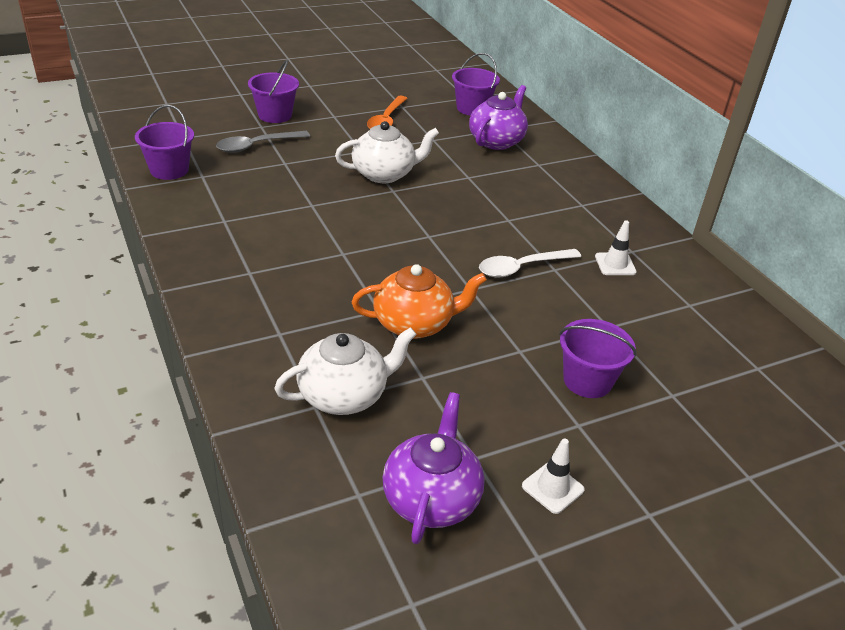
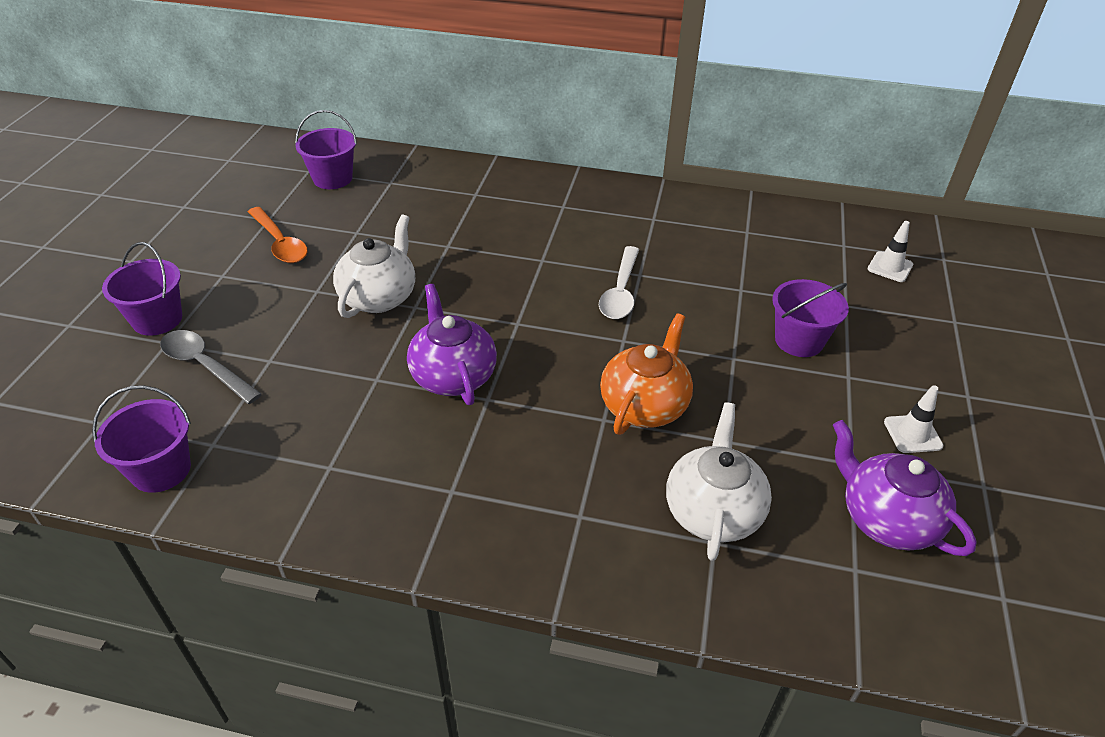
camera: 50 degrees left, 5 degrees up
(257, 146) = (205, 366): grey spoon -> grey spoon turned 120 degrees clockwise
(496, 141) = (408, 196): purple teapot -> purple teapot (453, 376)
(615, 264) = (663, 238): white traffic cone -> white traffic cone (890, 267)

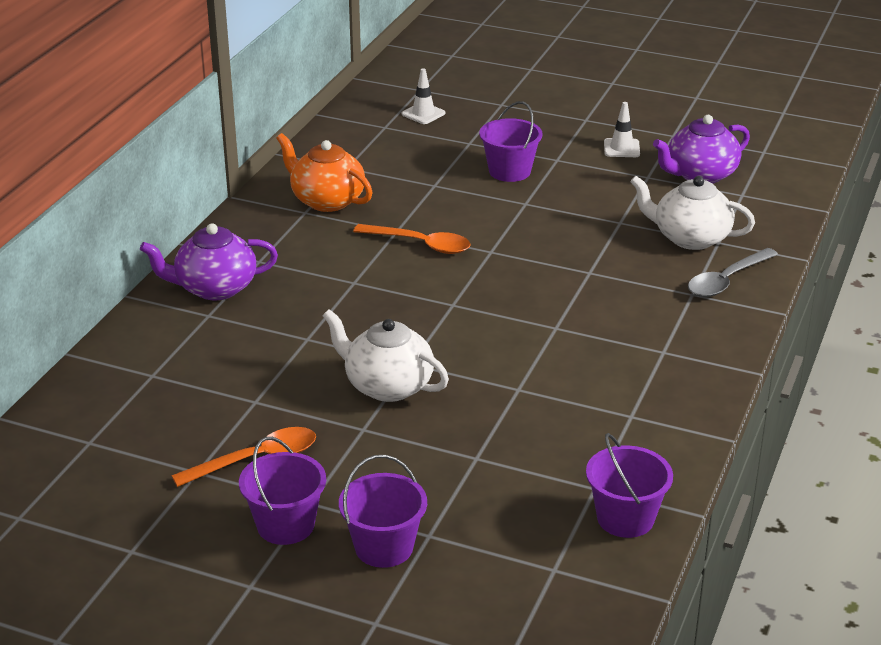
camera: 80 degrees left, 10 degrees down
(205, 366) = (476, 502): grey spoon -> grey spoon (727, 281)
(332, 178) = (120, 421): purple bucket -> purple bucket (285, 525)
(453, 376) = (521, 344): purple teapot -> purple teapot (215, 288)
(620, 292) = (420, 244): white spoon -> orange spoon
(644, 405) = (576, 251): orange teapot -> orange teapot (327, 200)

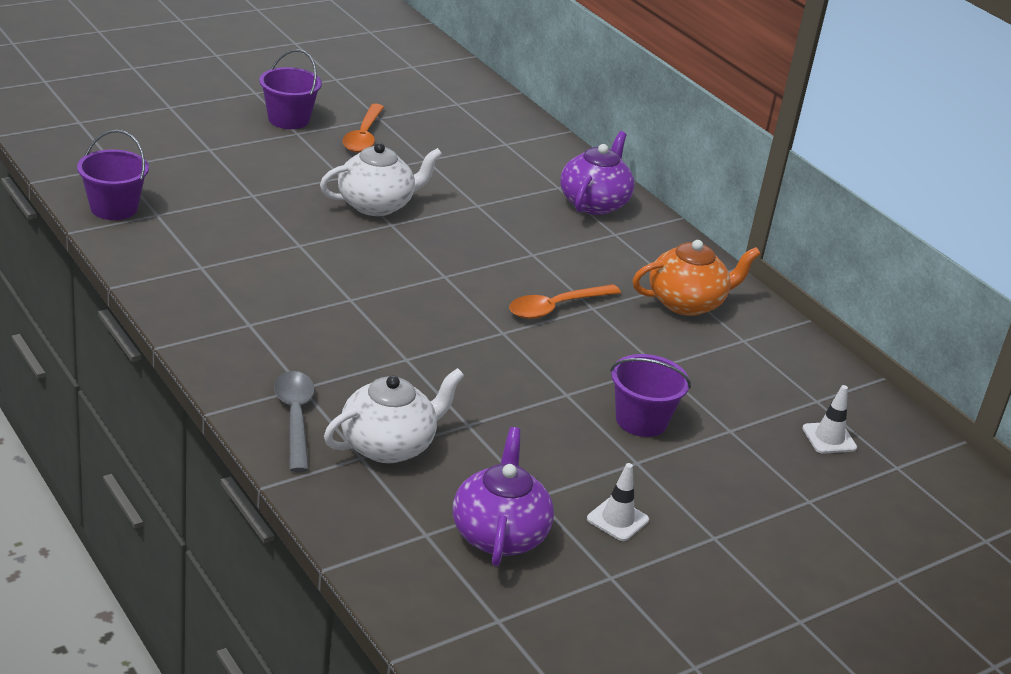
camera: 120 degrees right, 0 degrees up
(384, 547) = (222, 134): purple bucket -> none

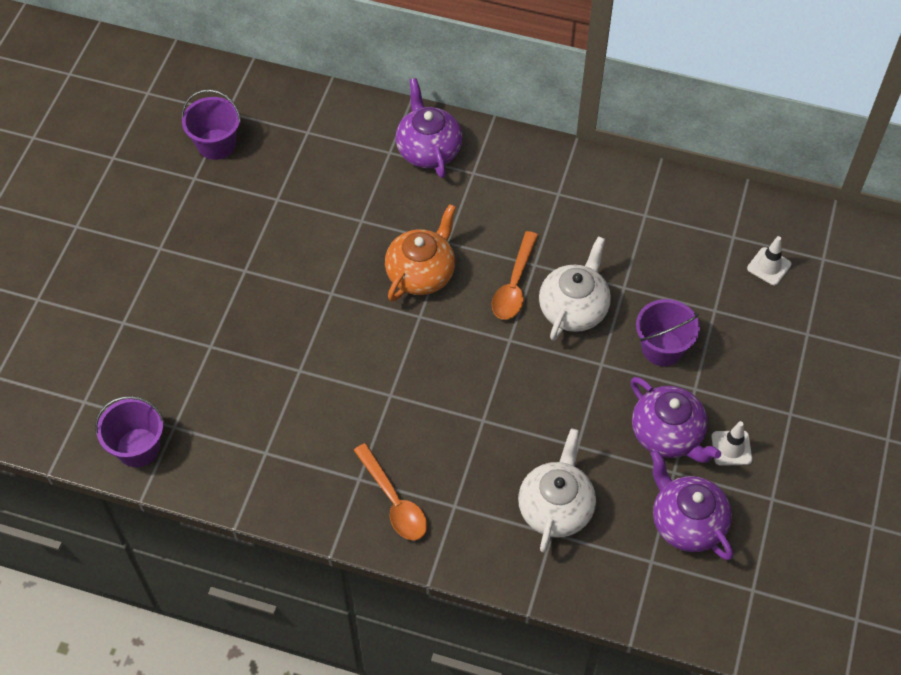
camera: 35 degrees left, 25 degrees up
(288, 119) = (136, 237): purple bucket -> purple bucket (216, 144)
(295, 418) = (480, 537): grey spoon -> none
(364, 136) = (207, 210): orange spoon -> orange spoon (394, 501)
(376, 205) = (300, 280): white teapot -> white teapot (573, 309)
(565, 472) = (668, 434): none -> purple teapot
(687, 303) = (581, 207): orange teapot -> orange teapot (421, 273)

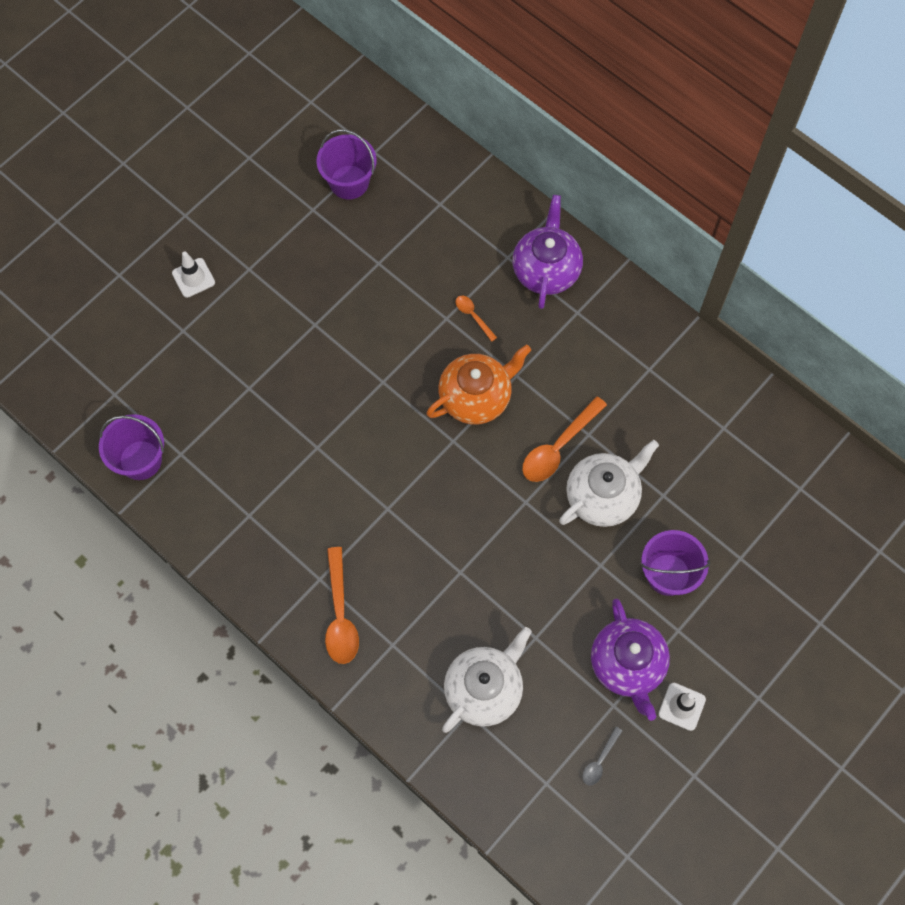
camera: 25 degrees right, 10 degrees up
(384, 210) = (473, 316): none -> orange spoon
(687, 522) = (600, 761): purple teapot -> grey spoon
(769, 266) = (820, 535): white traffic cone -> white traffic cone (193, 278)

